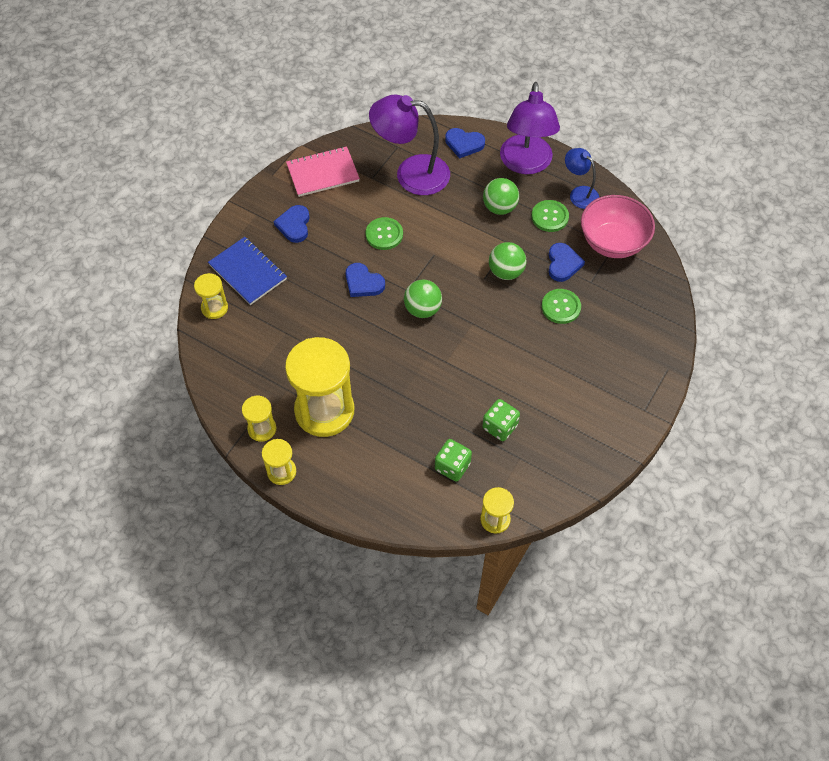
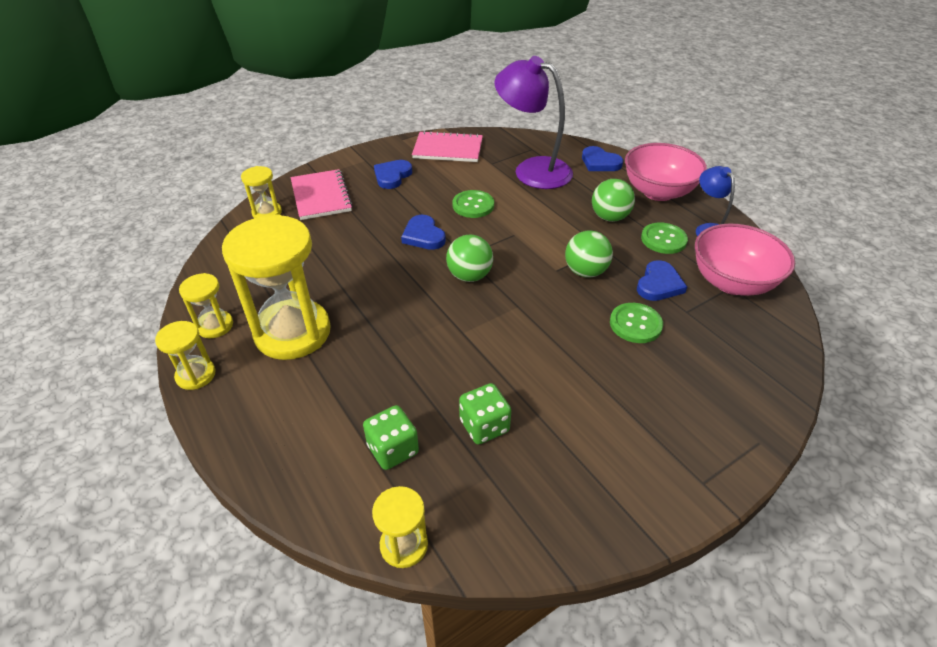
camera: 25 degrees right, 15 degrees down
(248, 272) = (321, 196): blue notebook -> pink notebook
(526, 164) = (658, 192): purple lamp -> pink bowl

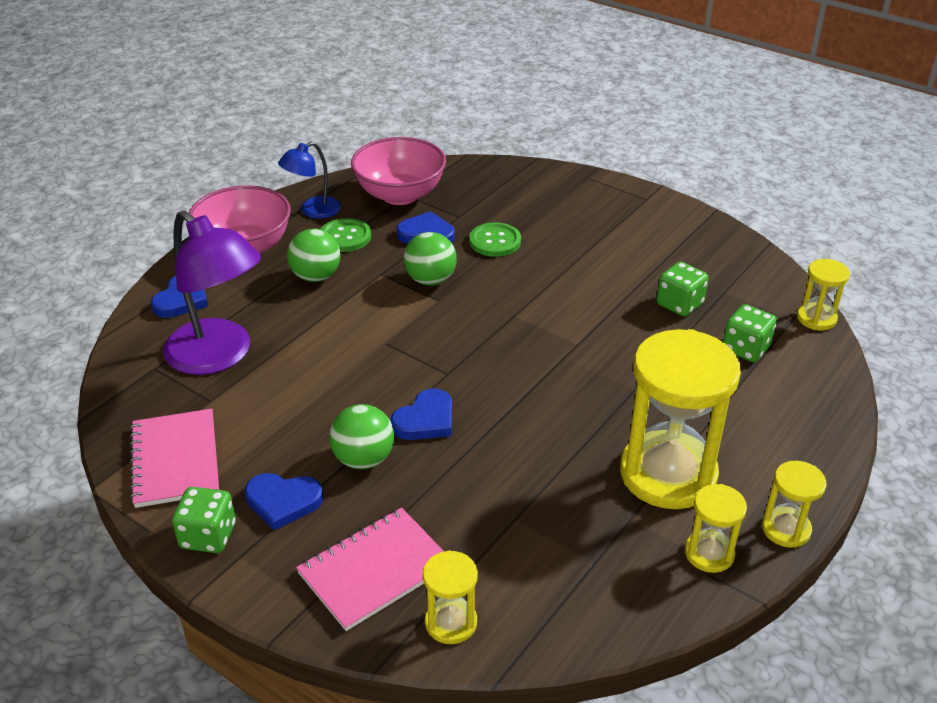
camera: 110 degrees left, 5 degrees down
(386, 153) = (208, 536): none -> green dice
(469, 276) = (484, 360): green ball -> green ball (363, 459)
(473, 205) = (334, 392): green button -> none
(532, 170) = (219, 356): purple lamp -> purple lamp turned 60 degrees counterclockwise

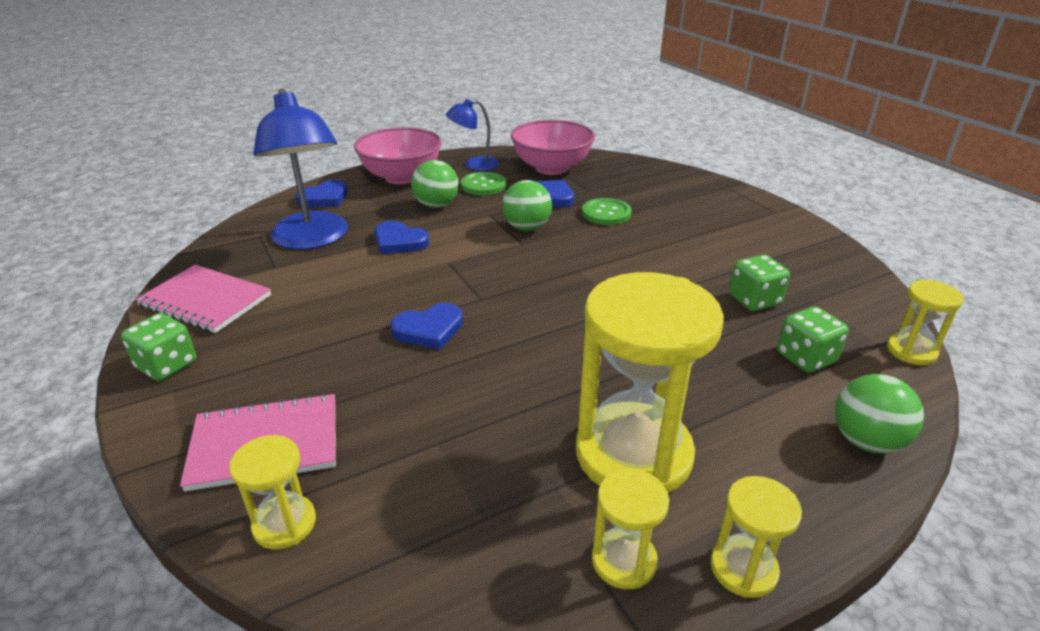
camera: 25 degrees right, 5 degrees down
(175, 460) = (205, 301): pink notebook -> pink notebook turned 75 degrees counterclockwise
(219, 356) = (312, 239): purple lamp -> blue lamp
(283, 501) = (250, 358): blue heart -> blue heart (399, 241)
(363, 459) = (347, 345): green ball -> green ball (866, 441)

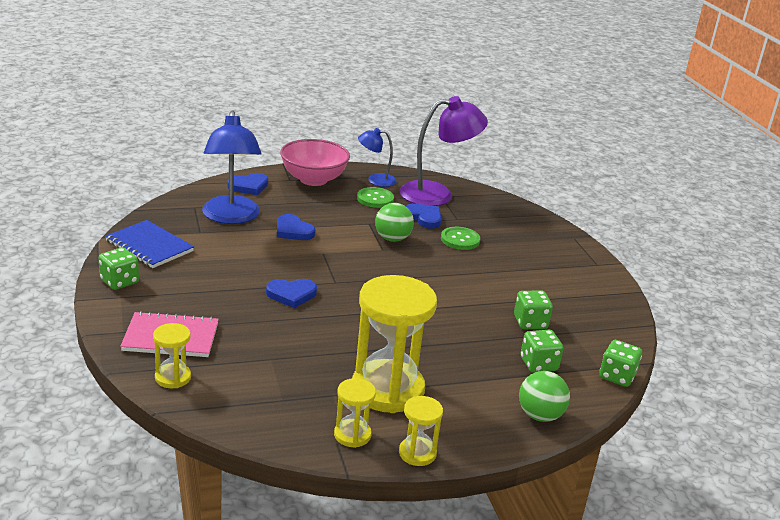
camera: 10 degrees right, 5 degrees down
(205, 301) = (149, 246): pink notebook -> blue notebook
(436, 205) = (331, 208): green ball -> none
(551, 168) = (437, 194): pink bowl -> purple lamp
(911, 351) = (617, 376): yellow hourglass -> green dice

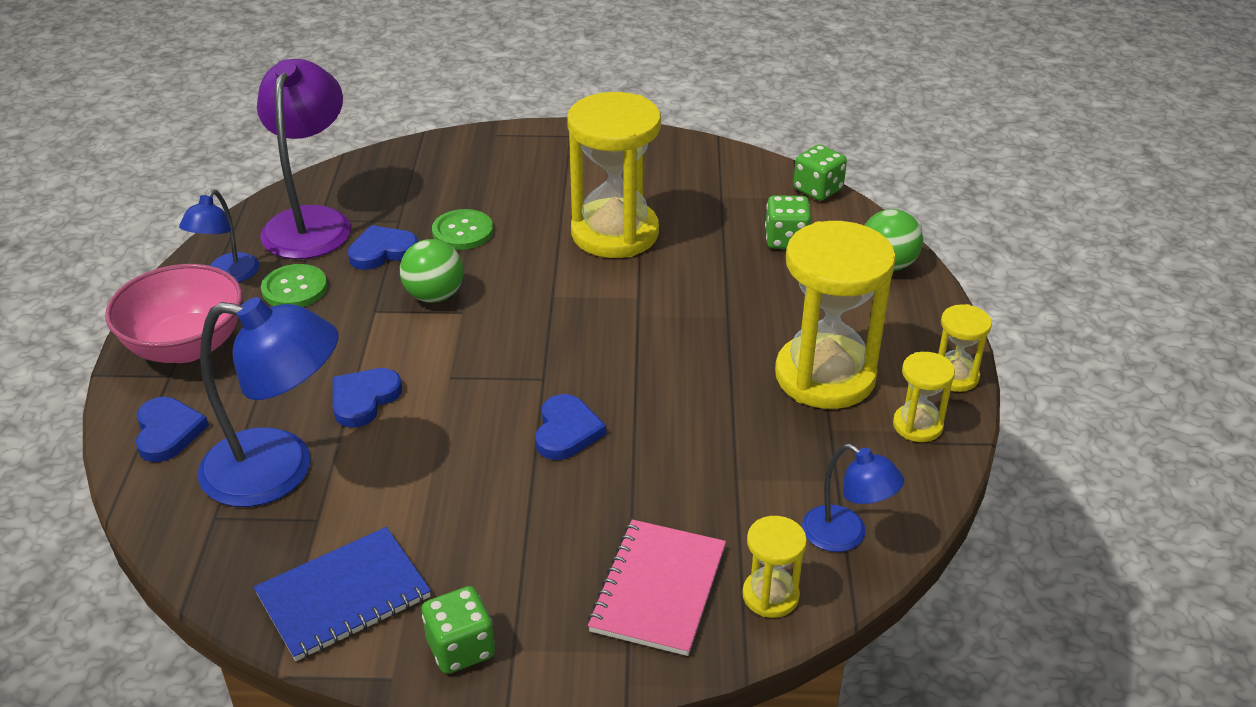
camera: 70 degrees left, 10 degrees up
(231, 405) = (845, 536): none -> blue lamp
(293, 231) = (364, 399): blue heart -> blue heart turned 150 degrees clockwise
(496, 292) = (615, 233): none -> yellow hourglass
(530, 322) = (694, 223): green dice -> none

